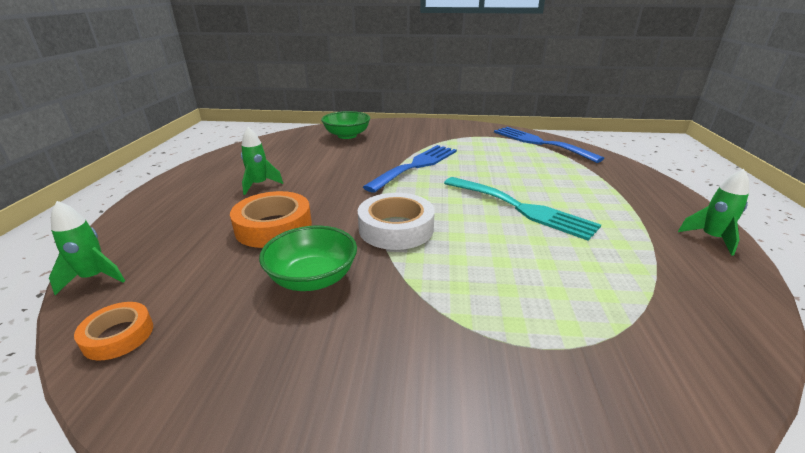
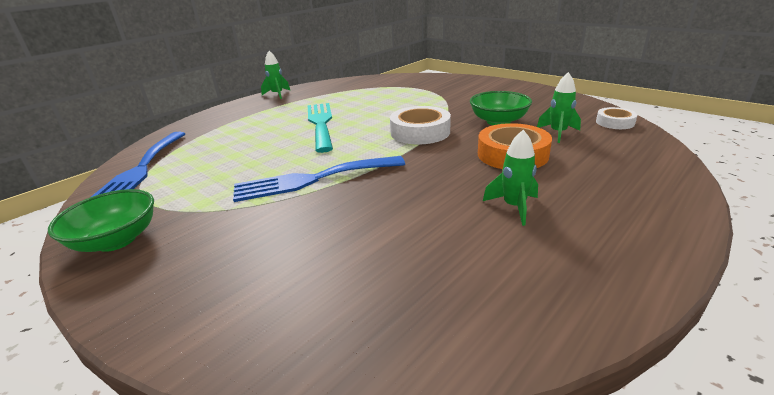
camera: 140 degrees left, 0 degrees up
(94, 278) = (660, 152): green rocket -> green rocket (558, 133)
(118, 336) = (615, 122): orange tape -> white tape
(347, 135) = (287, 292): green bowl -> green bowl (116, 240)

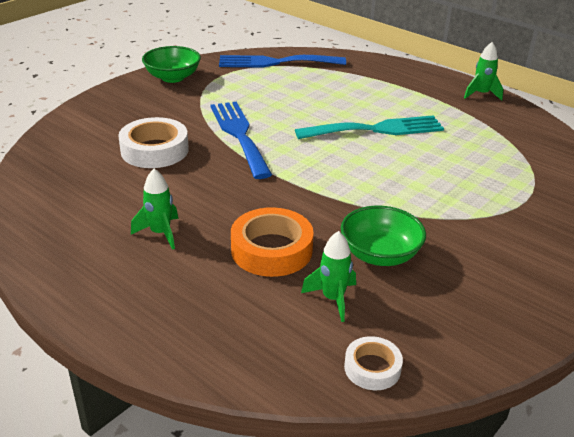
camera: 85 degrees right, 5 degrees up
(420, 132) = (346, 192): white tape -> white tape (154, 150)

